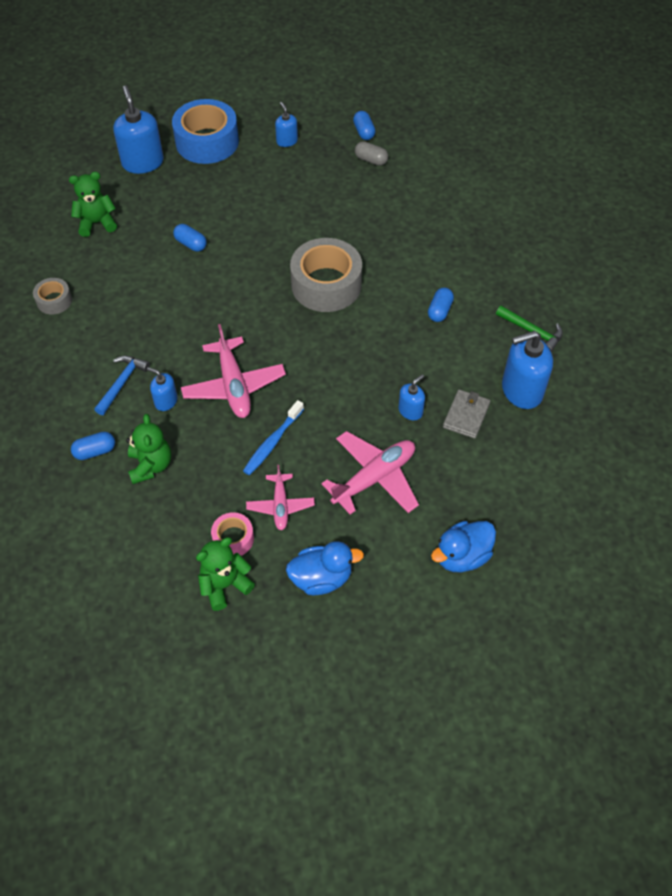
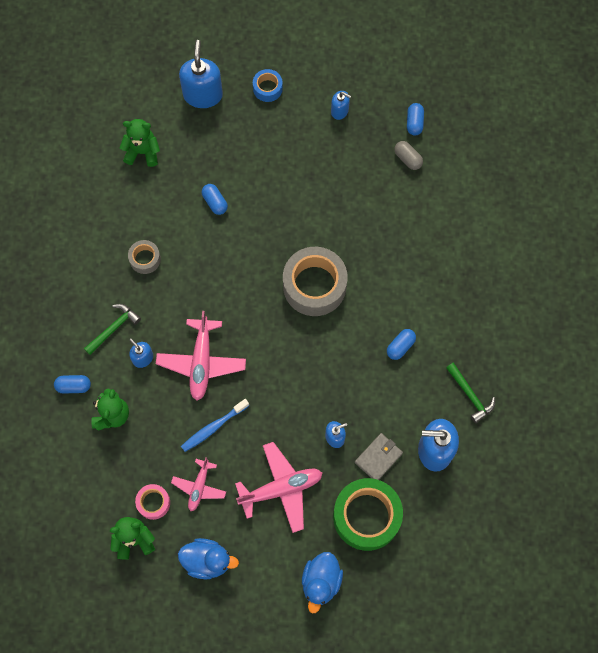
camera: 20 degrees right, 15 degrees up
(54, 301) = (83, 225): grey tape -> grey tape (145, 259)
(122, 383) = (114, 328): blue hammer -> green hammer
(207, 142) = (267, 88): blue tape -> blue tape, size x0.49
(287, 141) = (339, 111): blue soap dispenser -> blue soap dispenser turned 120 degrees clockwise
(462, 556) = (321, 582): blue duck -> blue duck turned 60 degrees counterclockwise
(481, 474) = (366, 516): none -> green tape

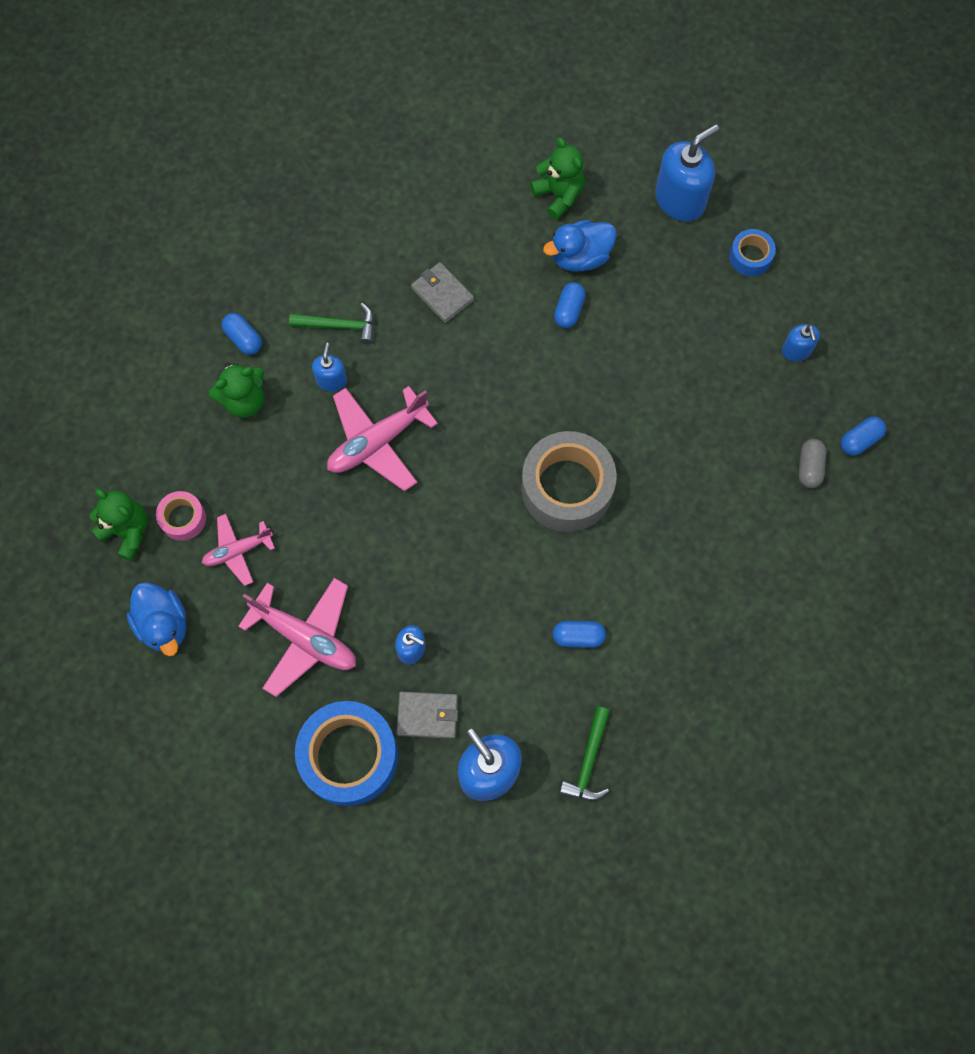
camera: 50 degrees right, 0 degrees up
(145, 259) = (442, 294): grey tape -> grey wallet
(213, 427) = (315, 512): blue toothbrush -> none
(321, 582) = (235, 765): blue duck -> blue duck (580, 257)
(366, 516) = (349, 756): green tape -> blue tape

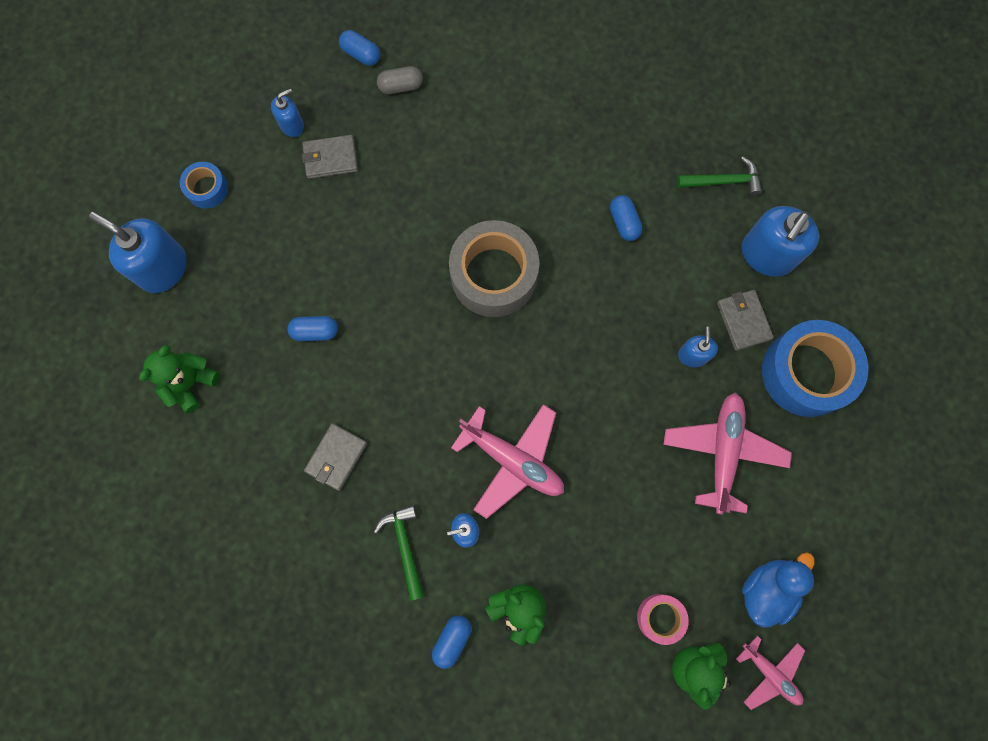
camera: 110 degrees left, 5 degrees up
(238, 551) = (669, 549): pink plane -> pink plane (770, 673)
(580, 257) = (254, 340): blue duck -> none
(747, 375) = (330, 158): none -> grey wallet

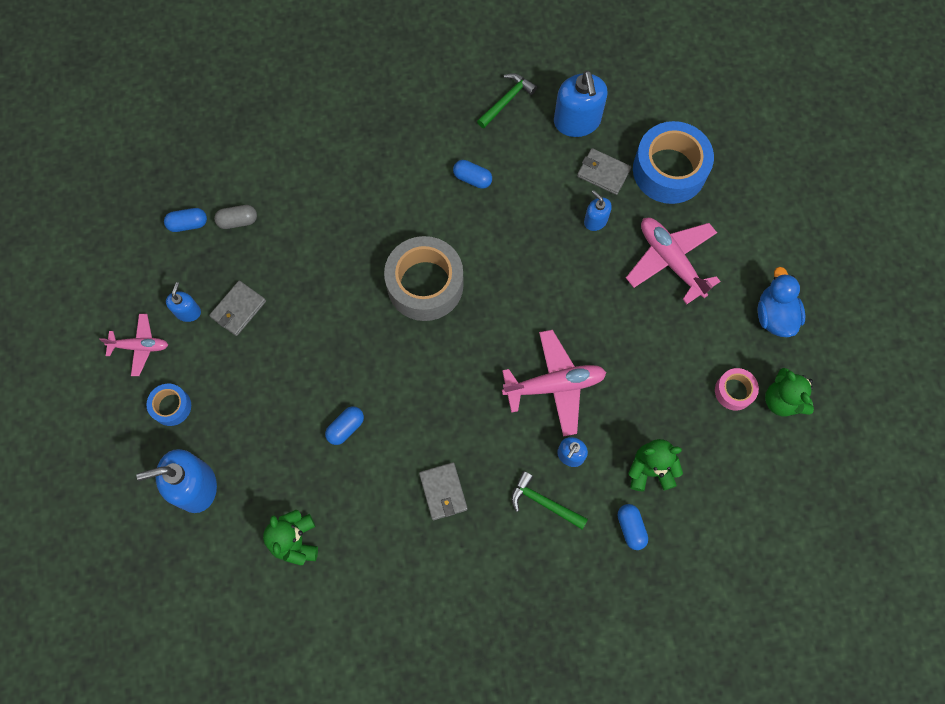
camera: 45 degrees left, 5 degrees down
(401, 86) = (238, 221): grey capsule -> grey capsule turned 45 degrees clockwise
(770, 673) = (824, 361): pink plane -> pink plane (140, 346)

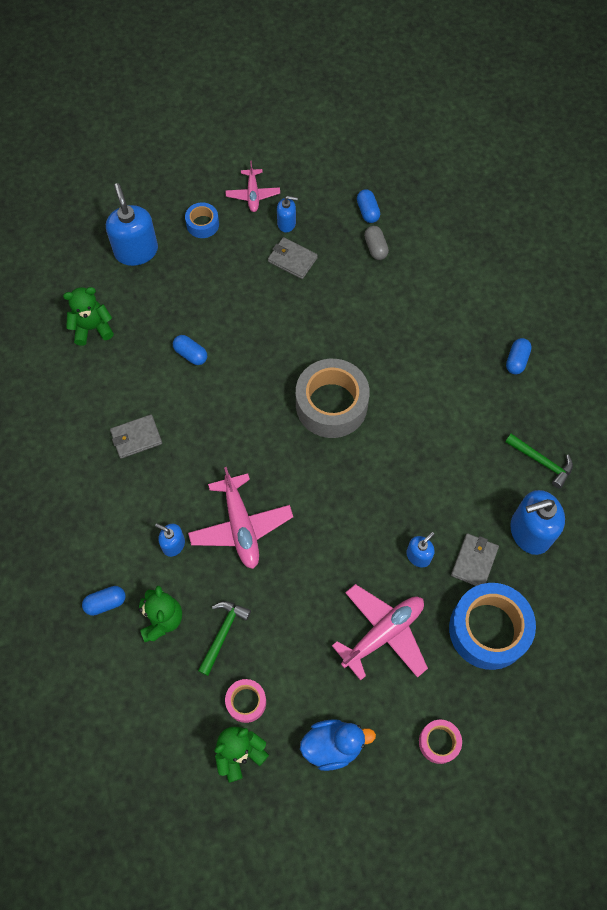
camera: 85 degrees right, 5 degrees down
(472, 179) = (447, 436): blue capsule -> blue capsule (516, 360)
(543, 502) = (128, 523): green hammer -> green hammer (223, 633)
(771, 225) = (439, 742): none -> pink tape

